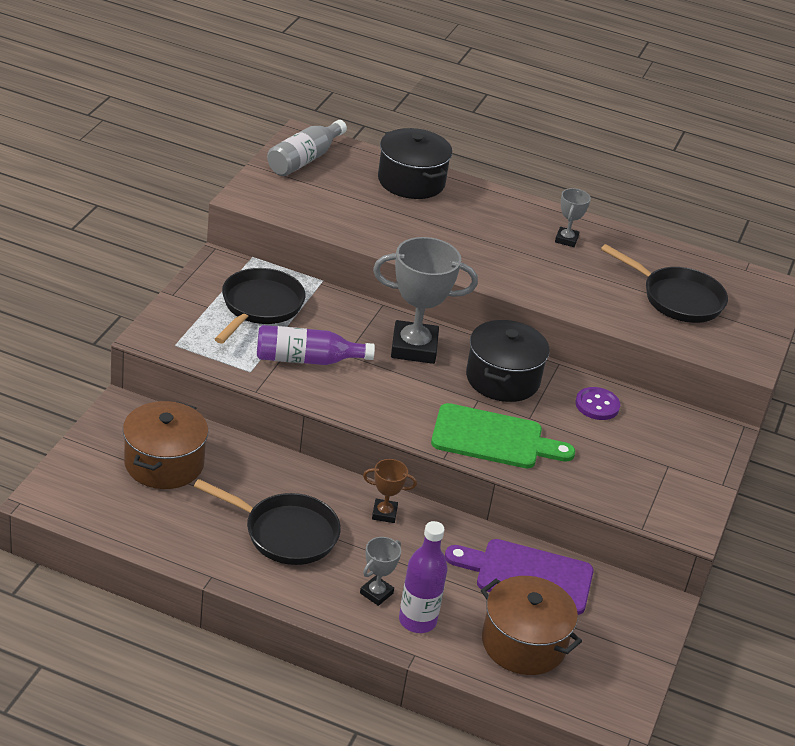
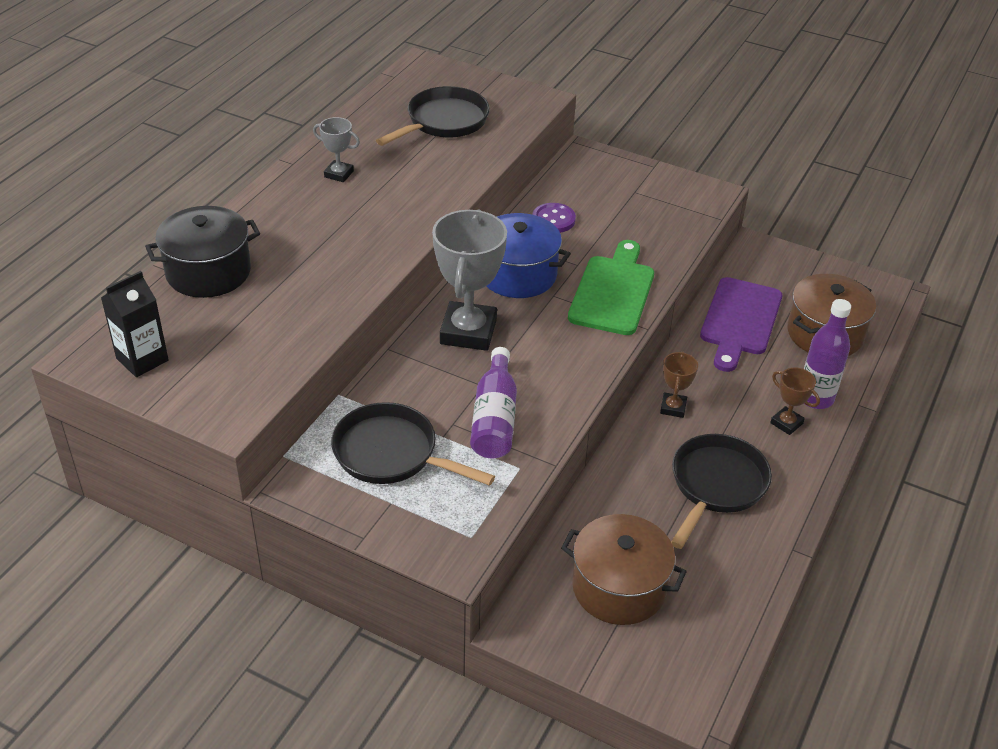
camera: 80 degrees left, 5 degrees up
(304, 159) = (142, 359): grey bottle -> black carton
(376, 593) = (786, 423): grey trophy -> brown trophy
(502, 379) = (518, 274): black pot -> blue pot

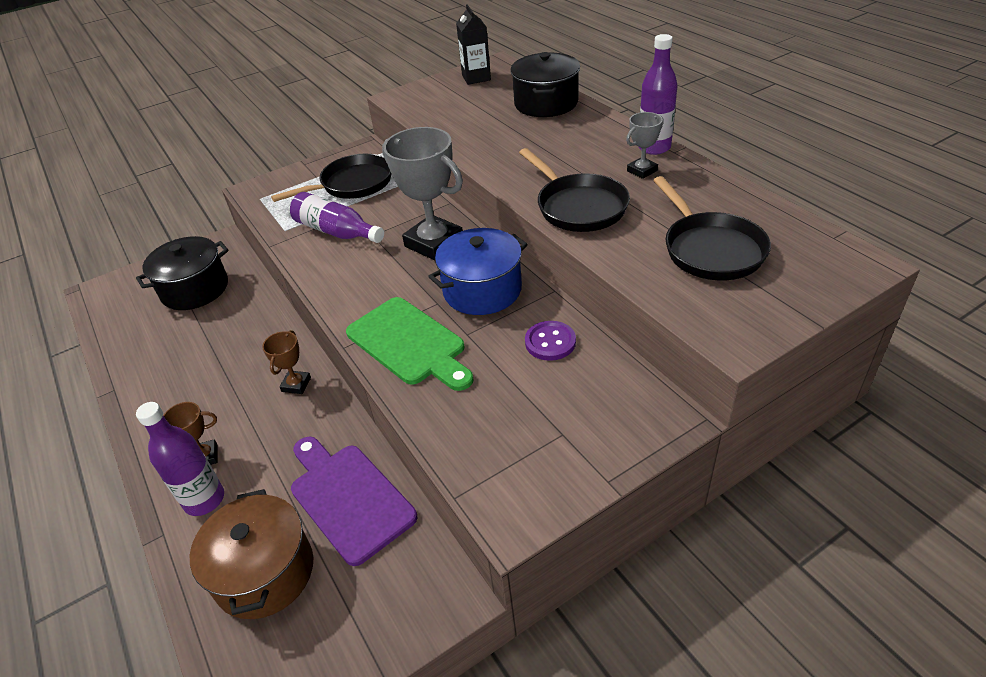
camera: 125 degrees right, 0 degrees up
(289, 176) = (654, 148): none -> purple bottle
(619, 587) = (195, 289): brown pot -> black pot
(673, 408) = (296, 384): brown trophy -> brown trophy turned 60 degrees clockwise
(716, 485) = (204, 373): black pan -> black pan (578, 207)

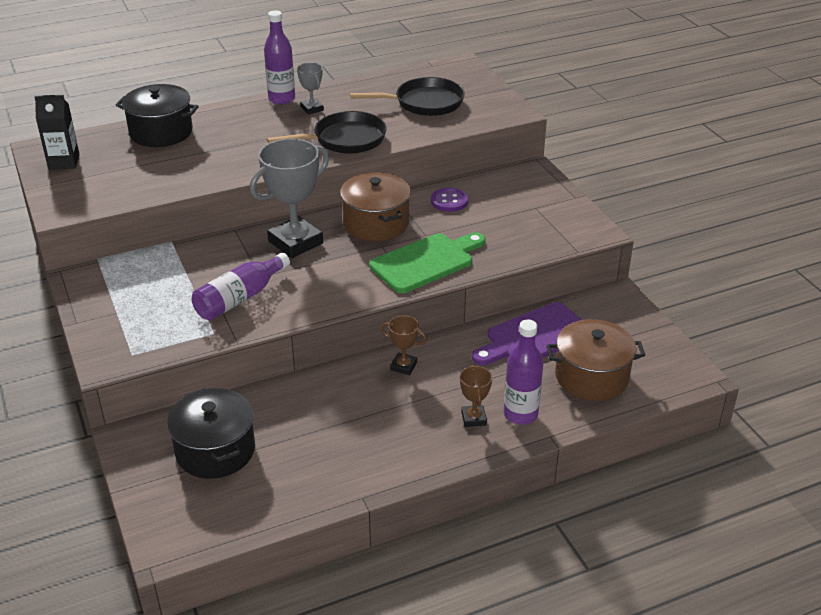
camera: 85 degrees left, 5 degrees down
(352, 184) = (154, 287): black pan -> none
(482, 290) = (376, 223): blue pot -> brown pot

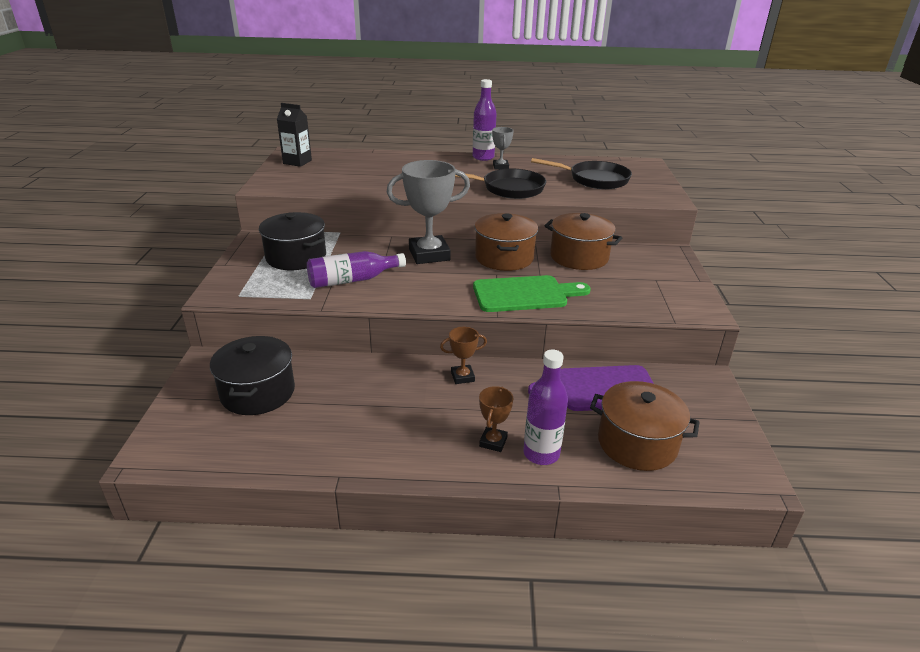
camera: 25 degrees right, 5 degrees down
(161, 132) = (378, 159): black pot -> black pot (296, 257)
(403, 366) = (462, 377): brown trophy -> brown trophy turned 60 degrees counterclockwise
(449, 201) = (579, 257): purple button -> brown pot

